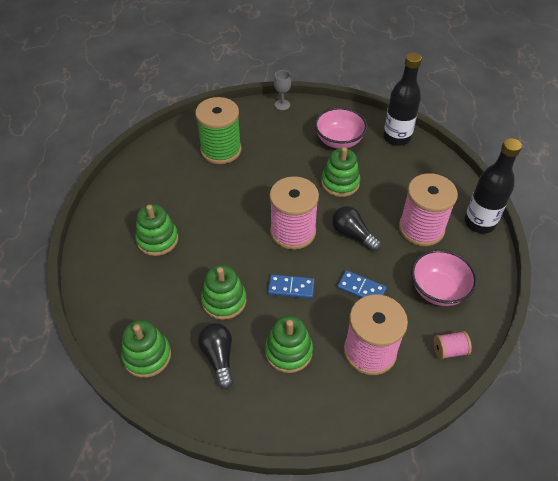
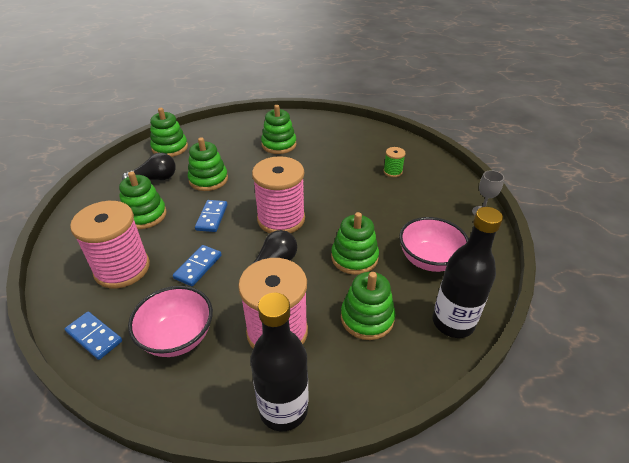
camera: 90 degrees right, 10 degrees down
(221, 150) = (392, 172): green spool -> green spool, size x0.45
(400, 179) = (367, 318): none -> green stacking toy
(449, 350) = (94, 336): pink spool -> blue domino

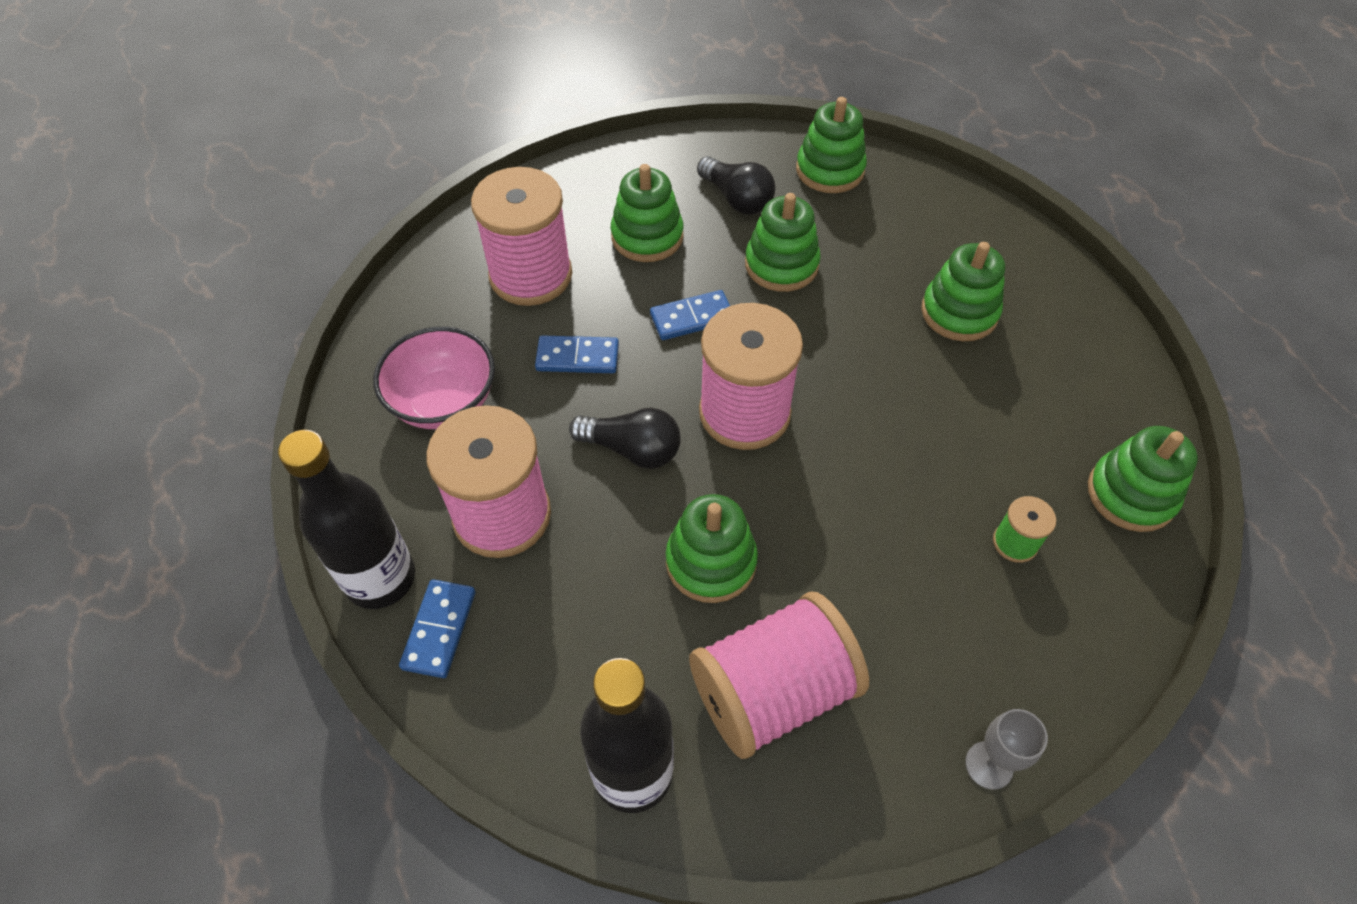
camera: 65 degrees right, 15 degrees up
(94, 336) = (410, 316): blue domino -> blue domino (439, 630)
(367, 318) = (582, 629): green stacking toy -> green stacking toy (1131, 494)
(429, 260) = (773, 691): pink bowl -> pink spool

